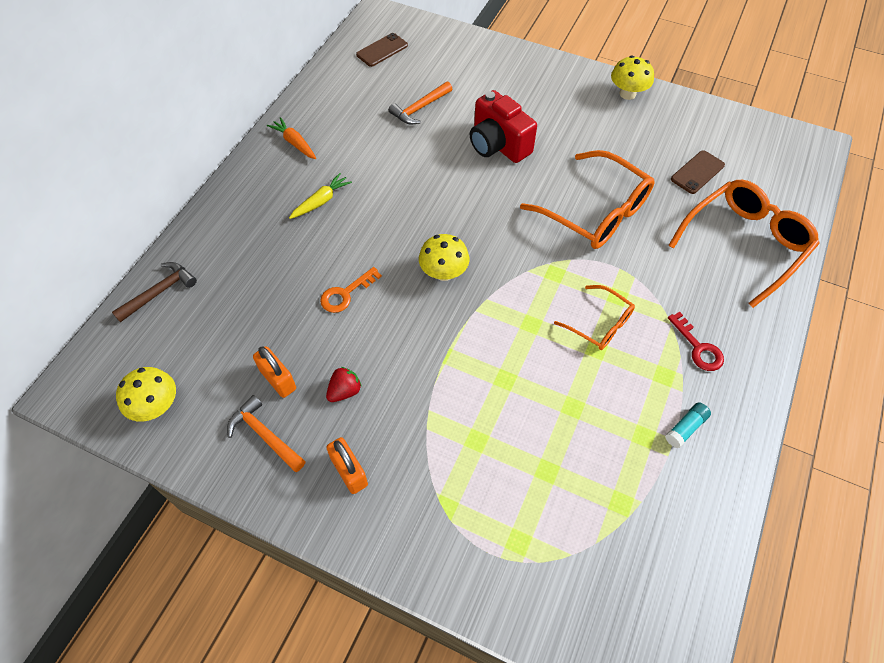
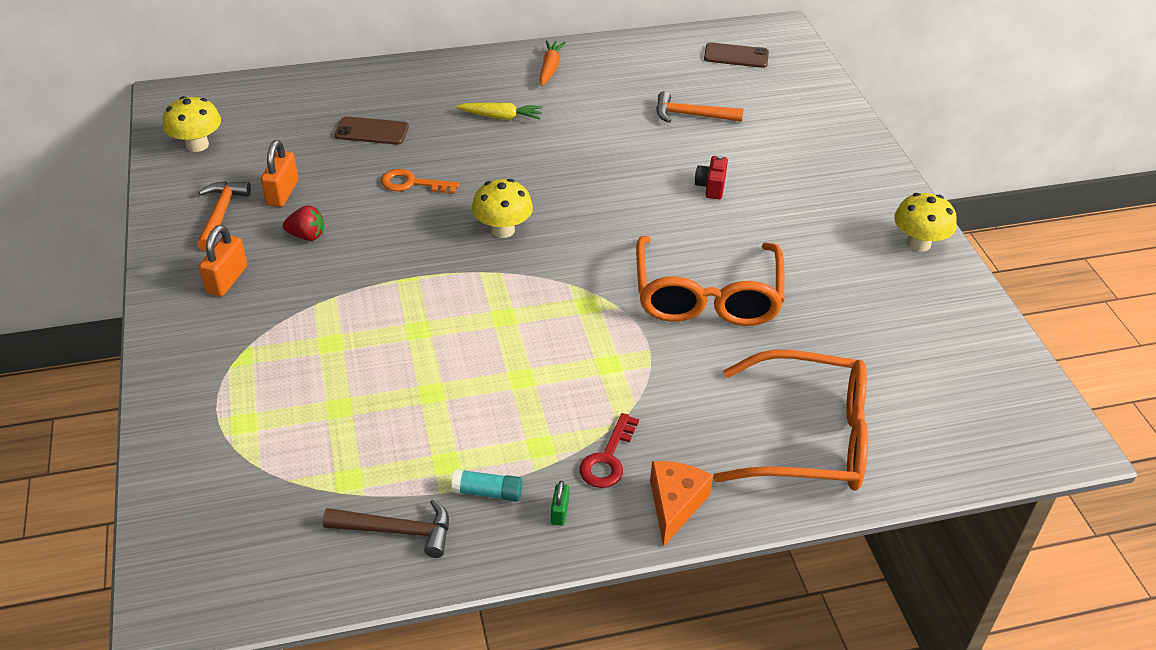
camera: 50 degrees right, 15 degrees down
(159, 292) = (307, 87): brown hammer -> brown hammer (397, 531)
(498, 145) = (711, 187): red camera -> red camera, size x0.48
(600, 324) = (556, 366): orange glasses -> none
(697, 172) = (871, 351): brown phone -> brown phone (372, 131)
(726, 399) = (559, 512): none -> green padlock
(756, 338) = (675, 504): none -> orange cheese

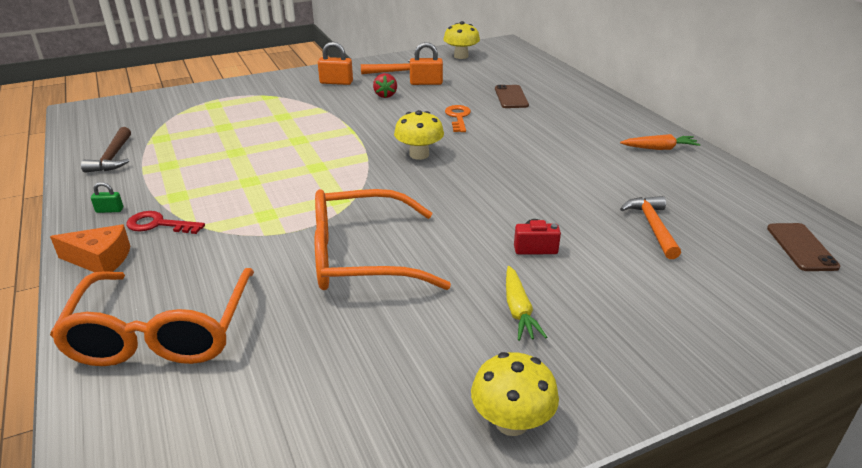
camera: 80 degrees right, 10 degrees down
(487, 492) = (137, 182): turquoise glue stick -> none
(501, 117) = (567, 137): yellow carrot -> yellow carrot (518, 310)

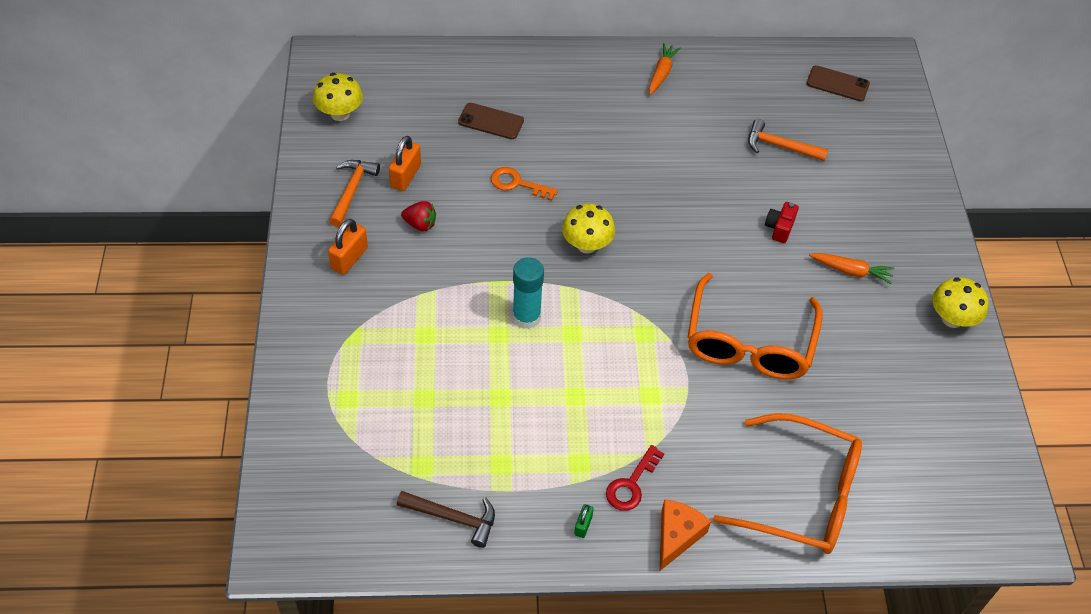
camera: 70 degrees left, 20 degrees up
(322, 146) = (526, 317): none -> turquoise glue stick
(518, 310) = (851, 271): yellow carrot -> orange carrot

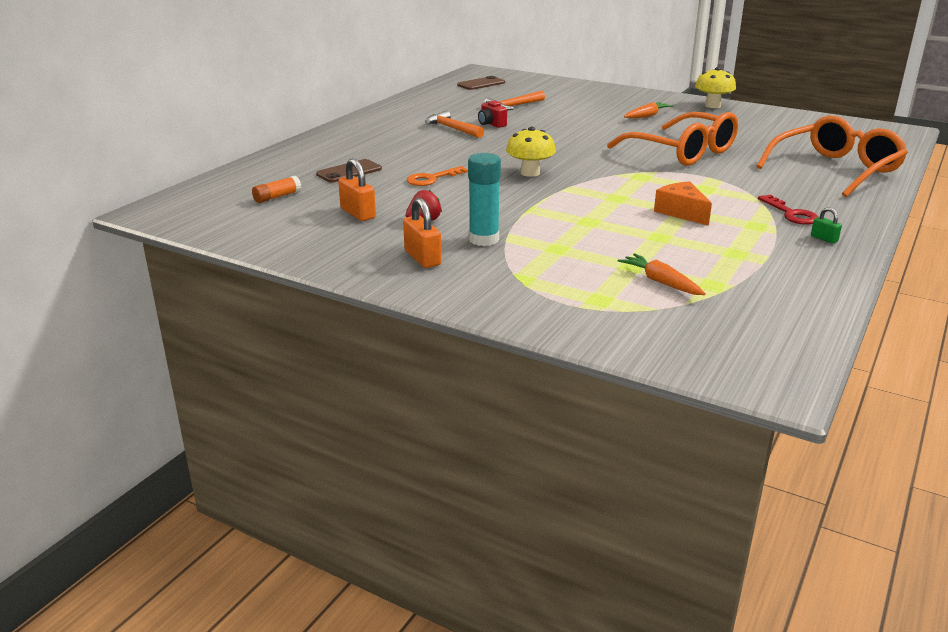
camera: 55 degrees left, 25 degrees down
(340, 113) = (234, 221): yellow mushroom -> none
(352, 191) = (339, 238): orange hammer -> orange hammer (452, 128)
(403, 109) = (277, 197): none -> orange glue stick
(453, 518) = (785, 286): brown hammer -> none
(526, 317) = (581, 208): turquoise glue stick -> turquoise glue stick (483, 239)
(661, 73) = (394, 117): orange carrot -> orange carrot (661, 282)
(677, 536) = (852, 211): orange cheese -> orange cheese (681, 212)
(779, 228) = (587, 122): red camera -> red camera (491, 124)

